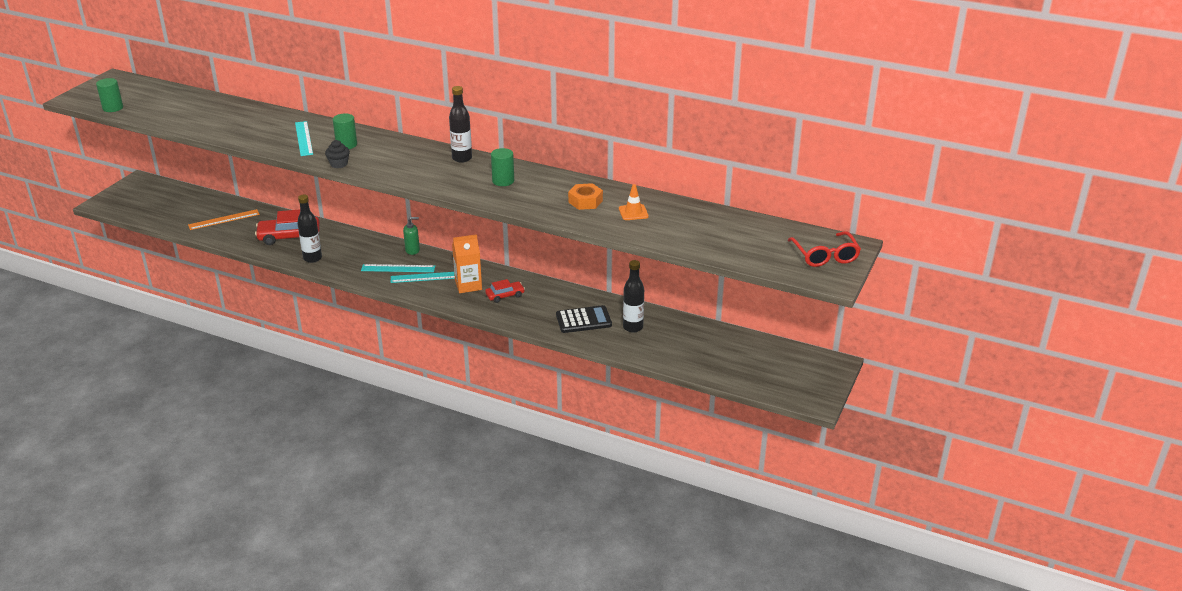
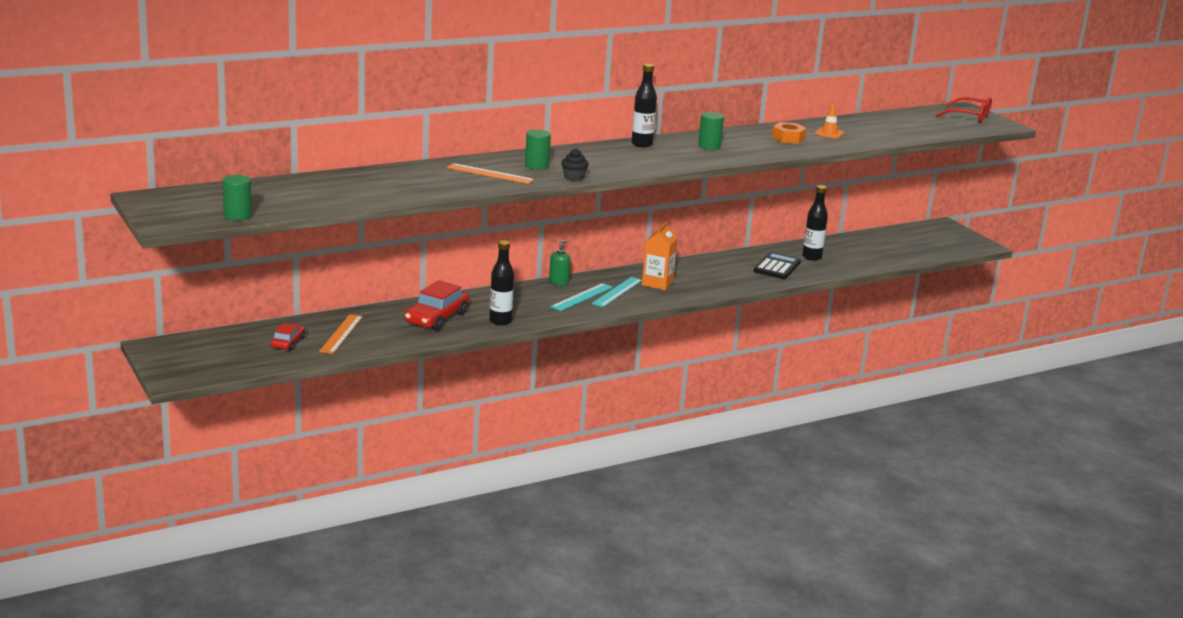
camera: 55 degrees left, 10 degrees down
(303, 138) = (490, 174): turquoise ruler -> orange ruler
(505, 295) = (696, 277): red car -> red car (288, 342)

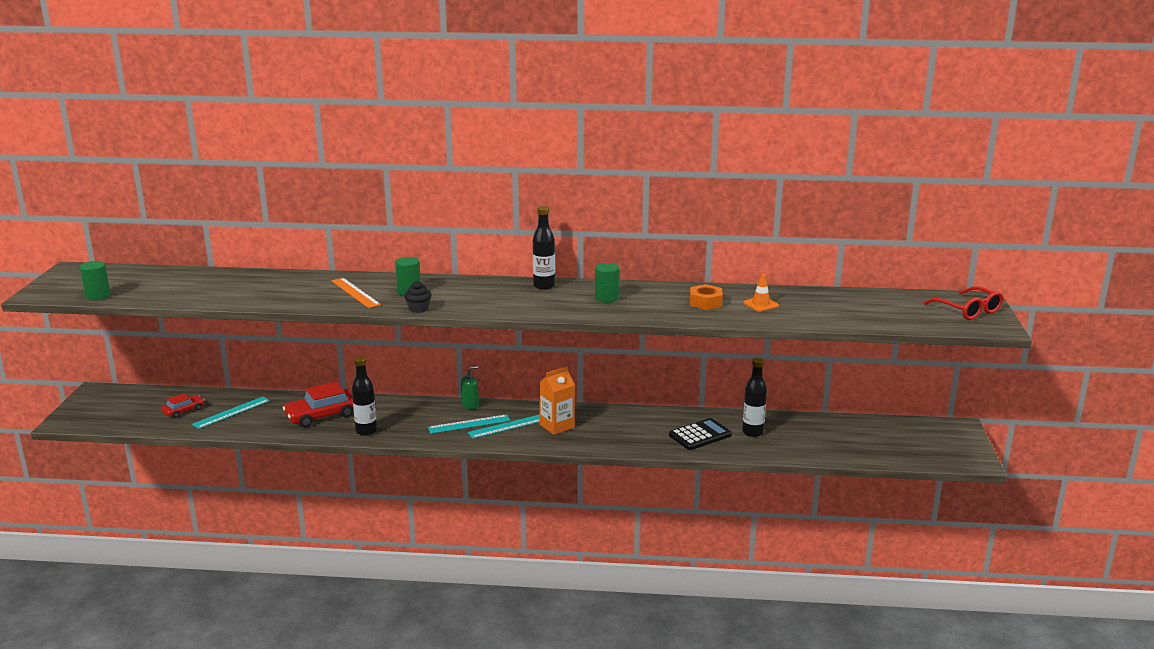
camera: 35 degrees right, 0 degrees up
(341, 334) = (231, 412): orange ruler -> turquoise ruler

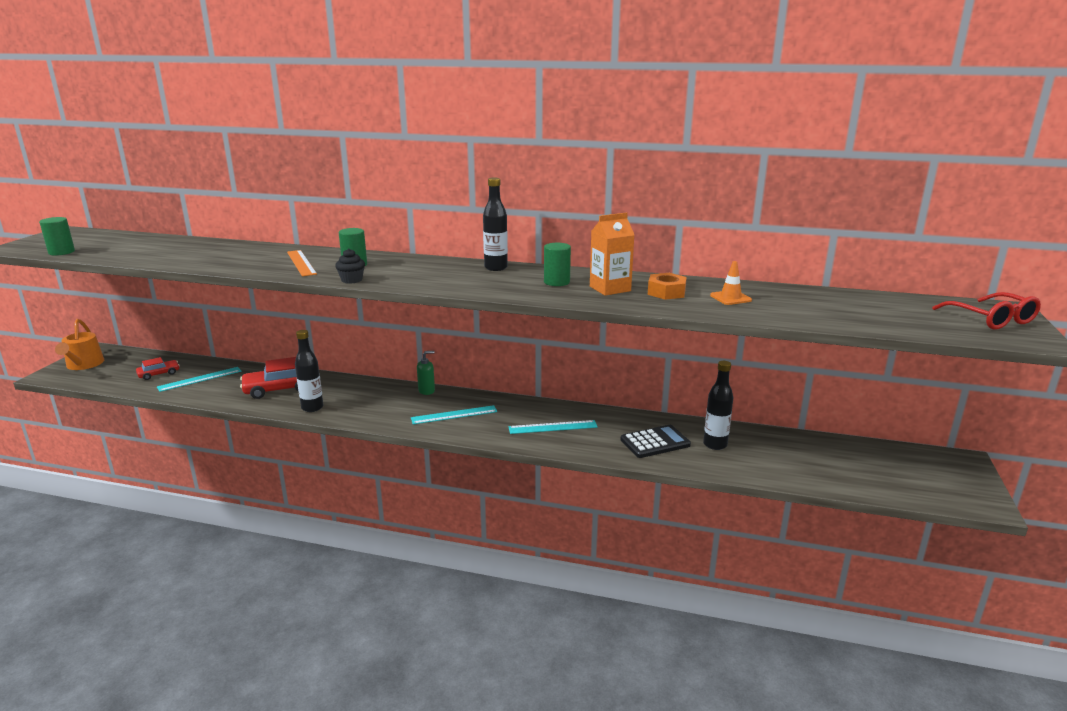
camera: 10 degrees right, 0 degrees up
(93, 408) = (83, 365): none -> orange watering can
(469, 424) = (416, 409): turquoise ruler -> turquoise ruler (553, 427)
(557, 426) = (504, 419): orange carton -> orange carton (610, 289)

